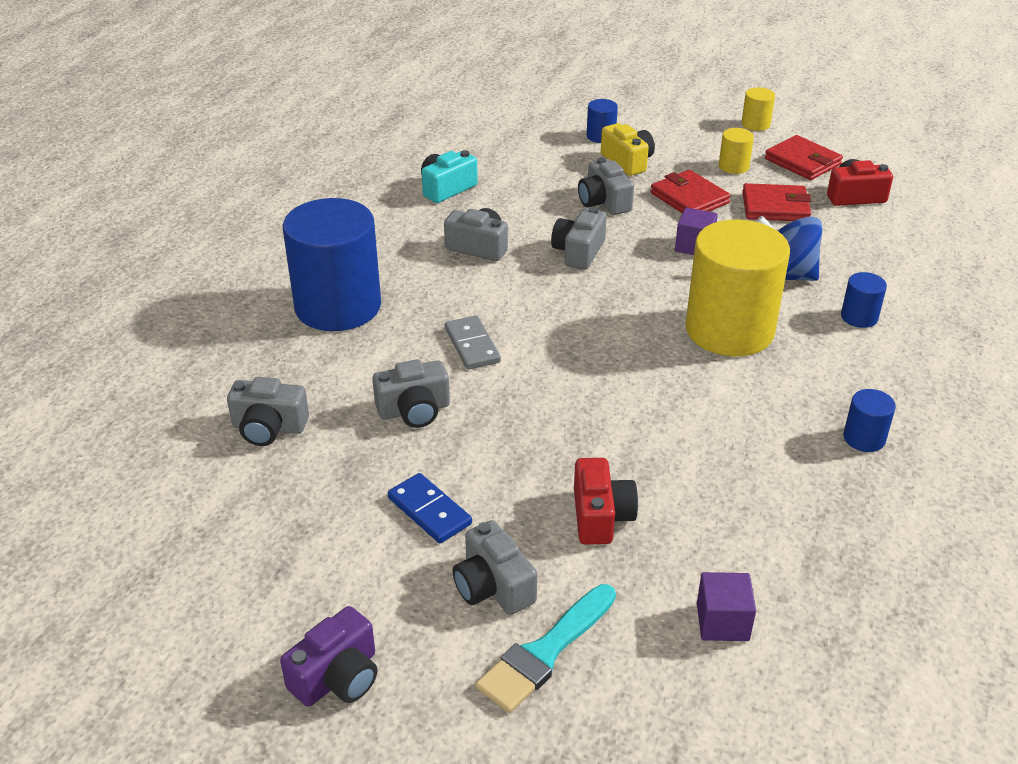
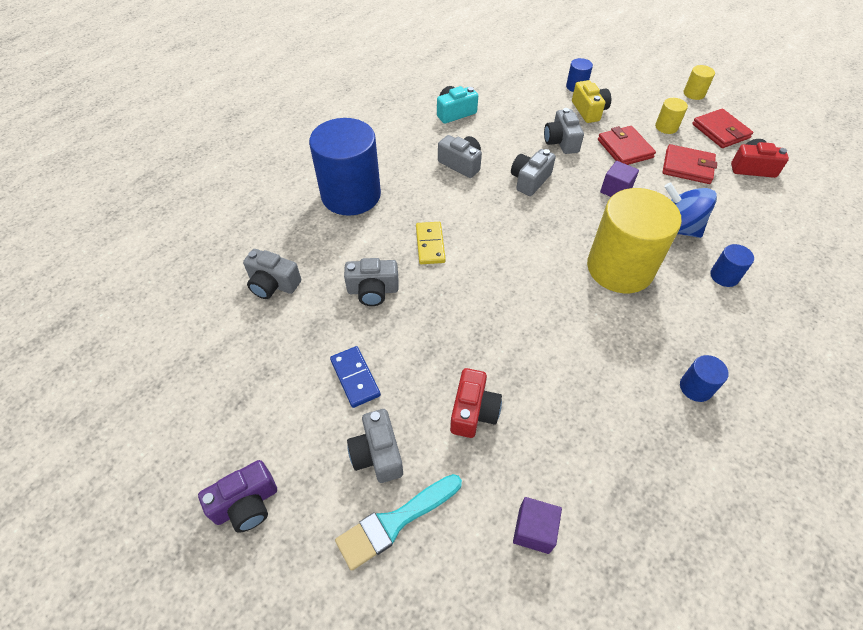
camera: 15 degrees right, 15 degrees up
(472, 345) = (430, 244): grey domino -> yellow domino

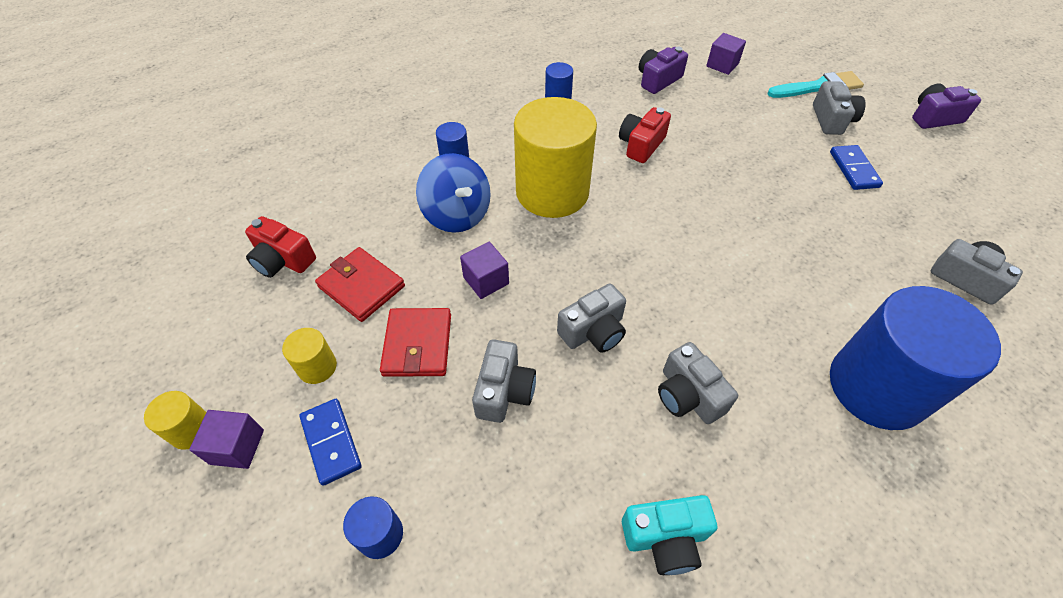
camera: 160 degrees left, 0 degrees up
(373, 290) = (838, 240): grey camera -> none
(430, 244) = (762, 275): yellow domino -> none
(473, 411) = (748, 125): red camera -> red camera (641, 145)
(589, 111) = (408, 450): yellow camera -> none
(603, 462) = (658, 80): none -> purple camera
(627, 105) = (331, 442): none -> blue domino
(666, 94) = (237, 447): none -> purple cube
(720, 131) = (249, 332): red wallet -> none

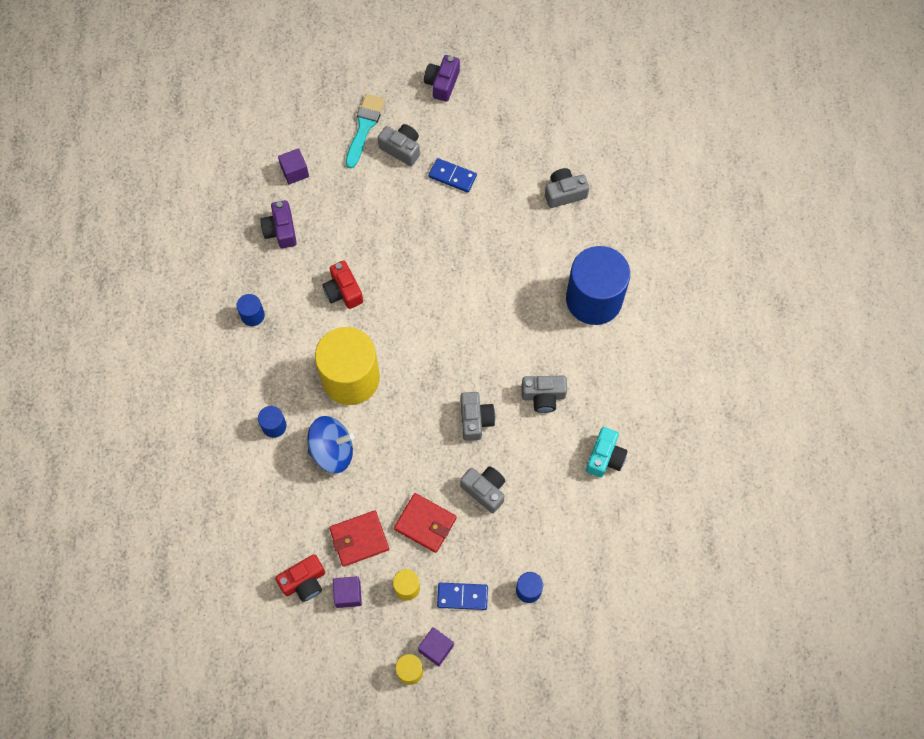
camera: 60 degrees left, 15 degrees up
(486, 280) = (401, 461): purple cube -> purple cube (348, 594)

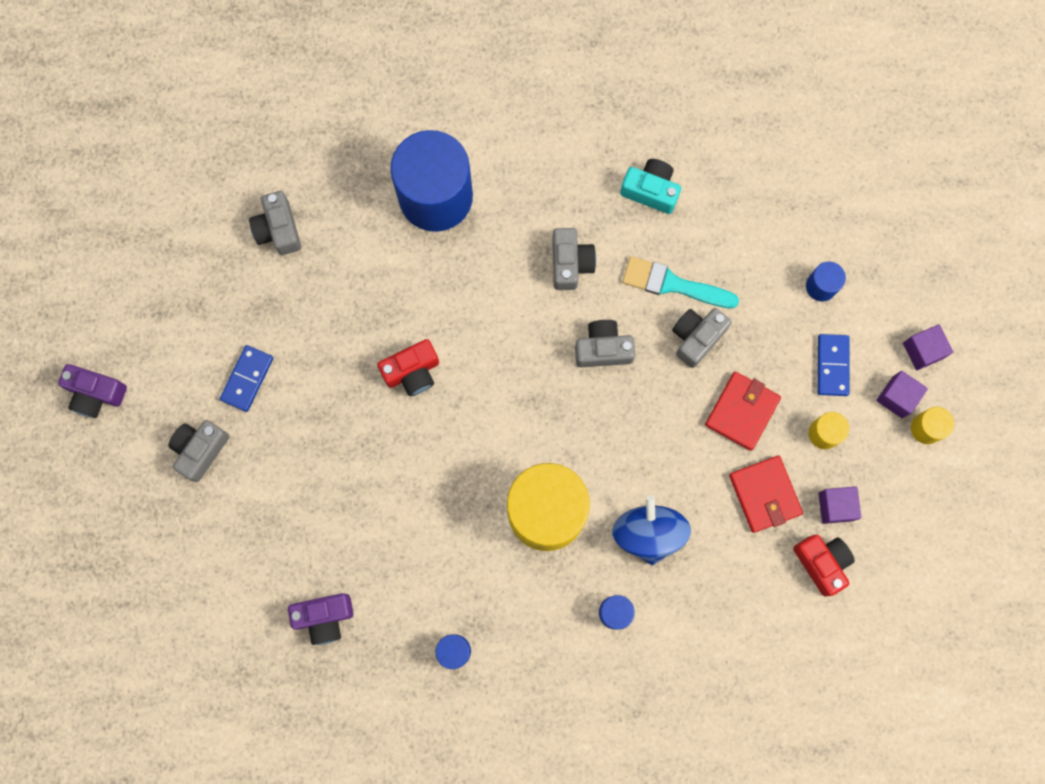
camera: 90 degrees left, 10 degrees up
(295, 172) = (231, 602): purple cube -> purple cube (922, 350)
(343, 291) = (419, 526): red camera -> red camera (412, 372)
(364, 127) = (162, 504): turquoise brush -> turquoise brush (673, 284)

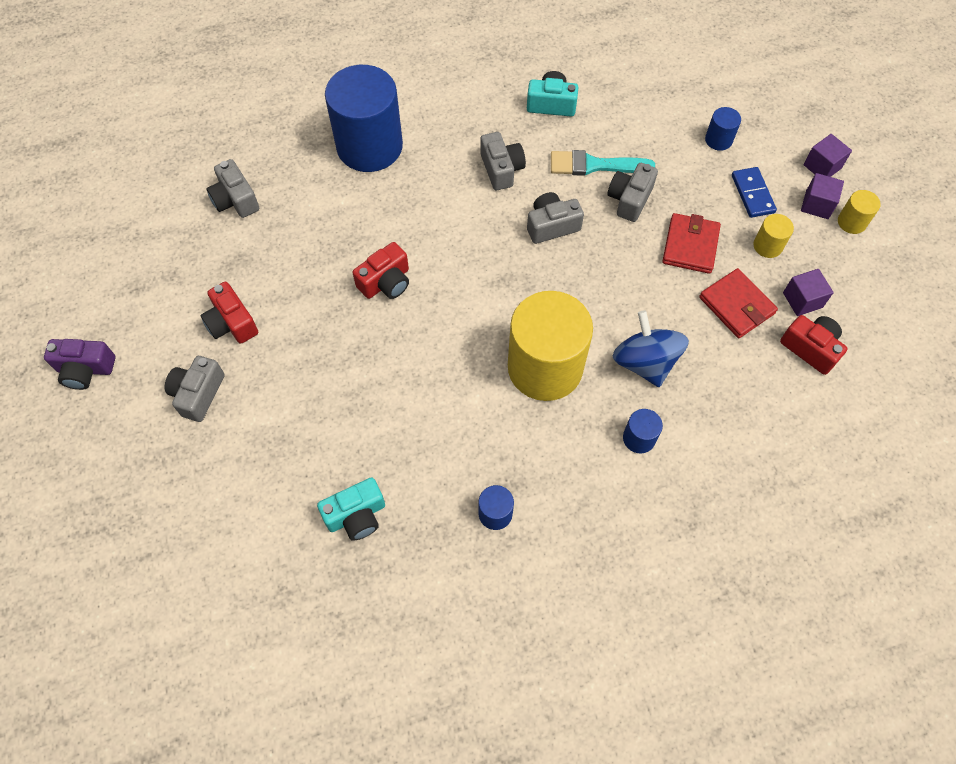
camera: 15 degrees left, 15 degrees down
(247, 379) = (232, 323): blue domino -> red camera
(324, 617) = (356, 515): purple camera -> turquoise camera

